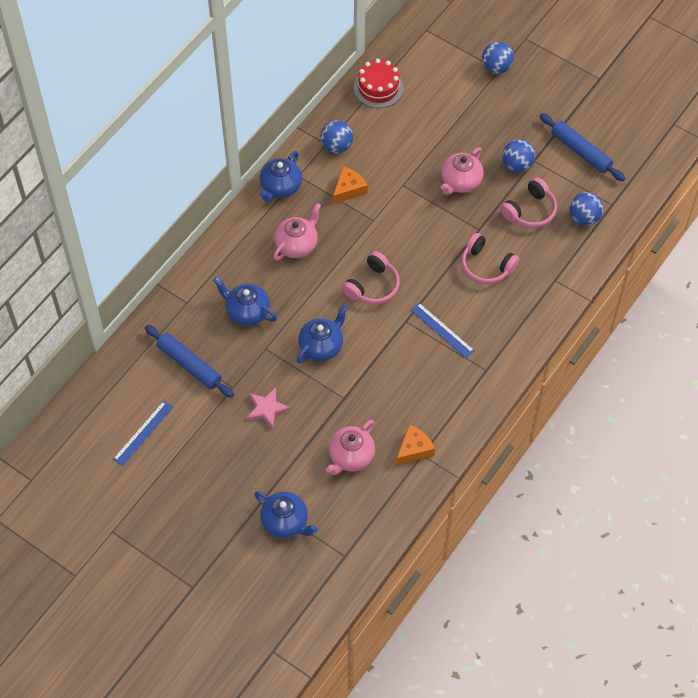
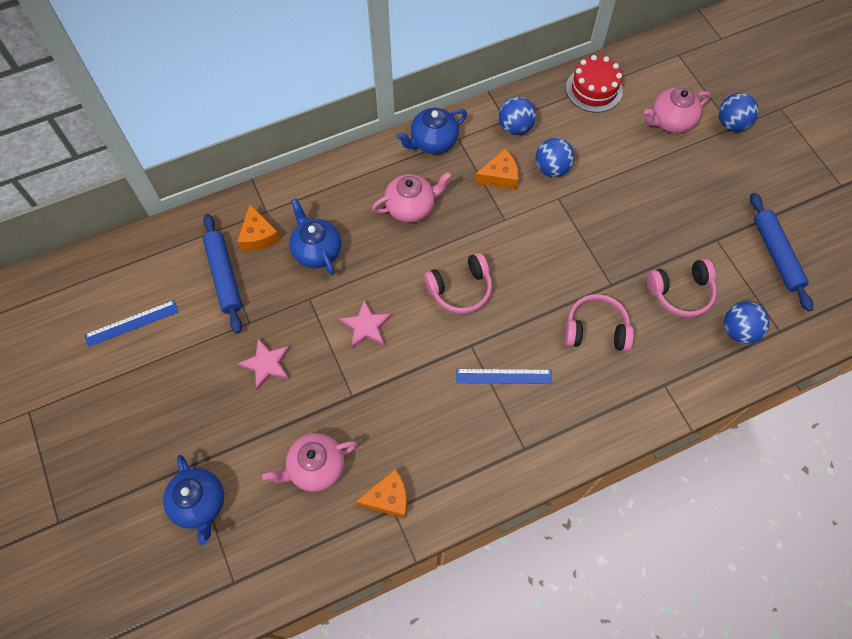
camera: 30 degrees right, 5 degrees up
(194, 323) = (258, 236): none -> orange cheese
(321, 346) = (366, 326): blue teapot -> pink star
(442, 330) = (503, 376): blue ruler -> blue ruler turned 75 degrees counterclockwise
(460, 182) = (621, 224): pink teapot -> pink teapot (670, 121)
(486, 266) = (596, 329): pink headphones -> pink headphones turned 120 degrees clockwise
(517, 165) = (695, 236): blue ball -> blue ball (552, 168)

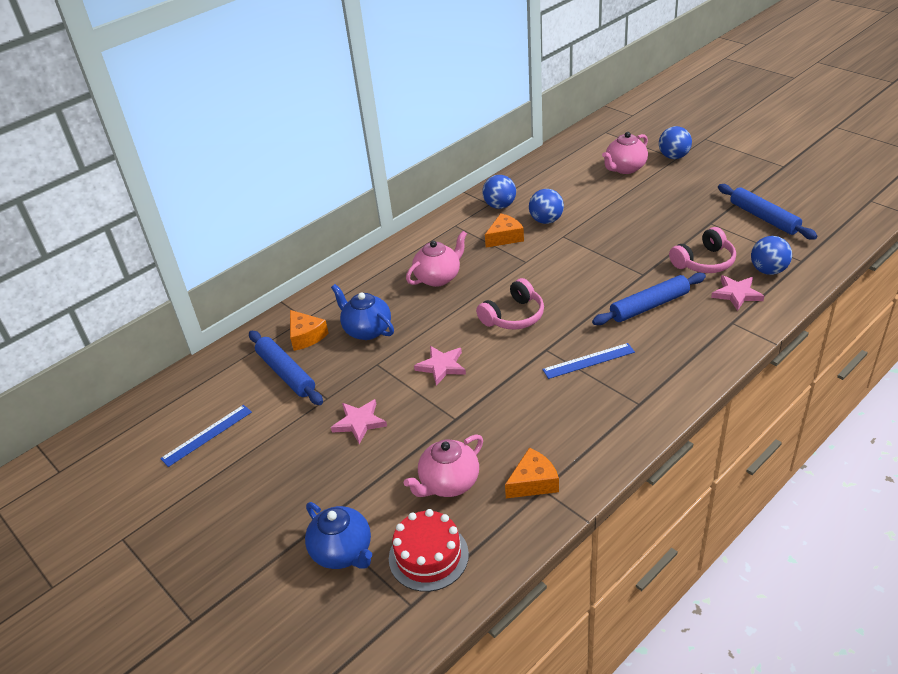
camera: 15 degrees left, 25 degrees down
(433, 142) = (434, 233): blue teapot -> none
(594, 89) = (551, 167): red cake -> red cake (428, 556)
(596, 329) = (649, 306): pink headphones -> blue rolling pin
(689, 349) = (737, 294): none -> pink star

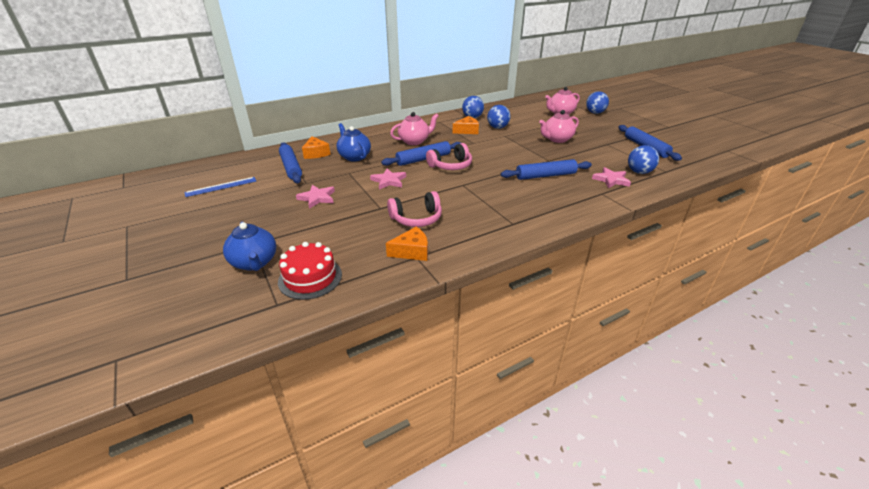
camera: 10 degrees right, 5 degrees down
(448, 483) = (352, 240): pink teapot -> pink teapot (557, 139)
(469, 312) = (423, 159): none -> blue rolling pin
(588, 361) = (488, 195): blue ruler -> none
(704, 262) = (594, 161): pink headphones -> pink headphones (416, 218)

